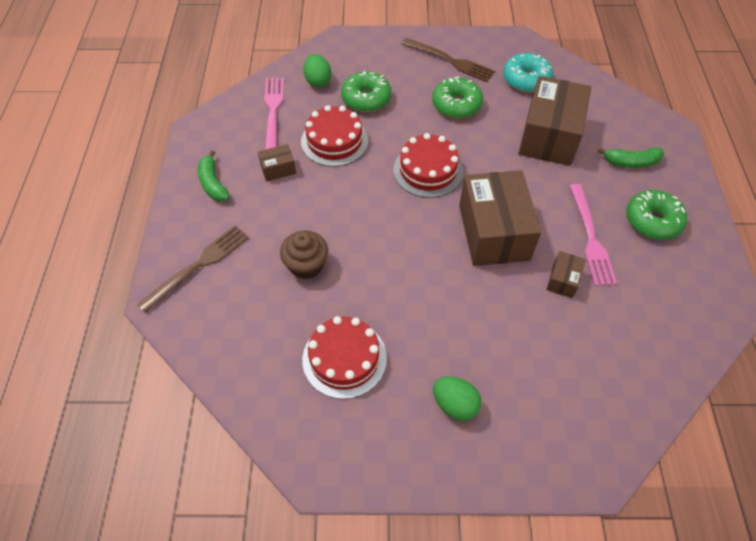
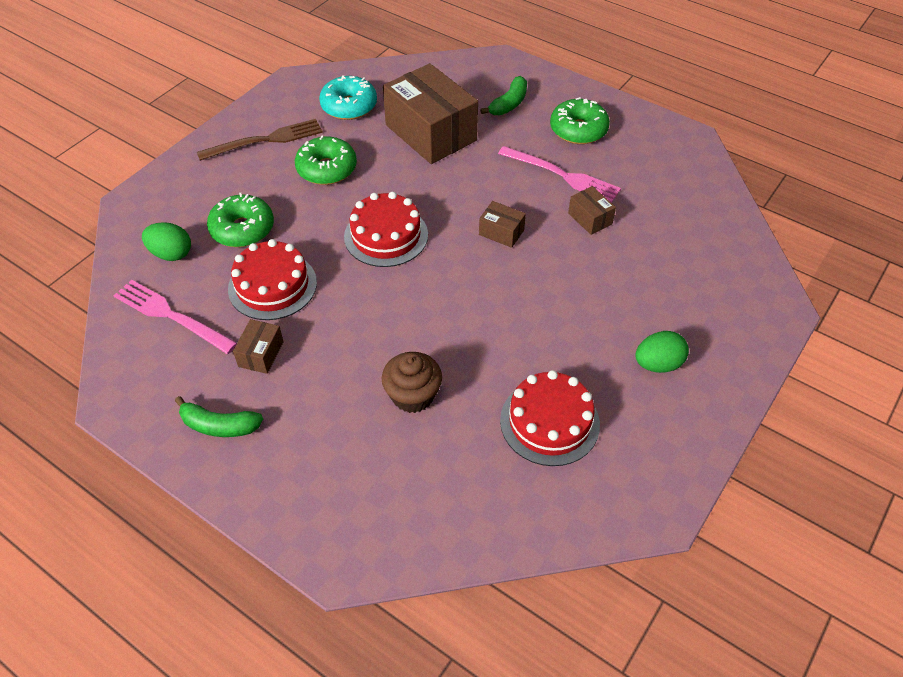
camera: 55 degrees left, 5 degrees down
(198, 266) = (325, 497): brown fork -> none
(493, 232) = (501, 232): brown box -> brown box, size x0.44

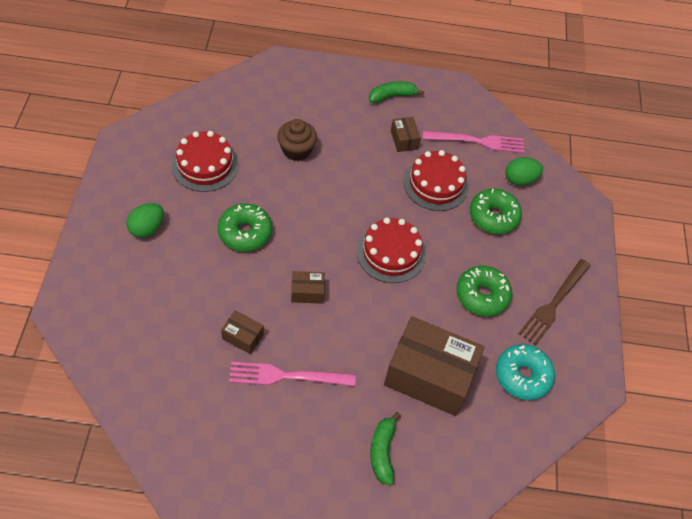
camera: 145 degrees right, 5 degrees up
(578, 130) = (298, 445): green donut -> green donut (245, 232)

